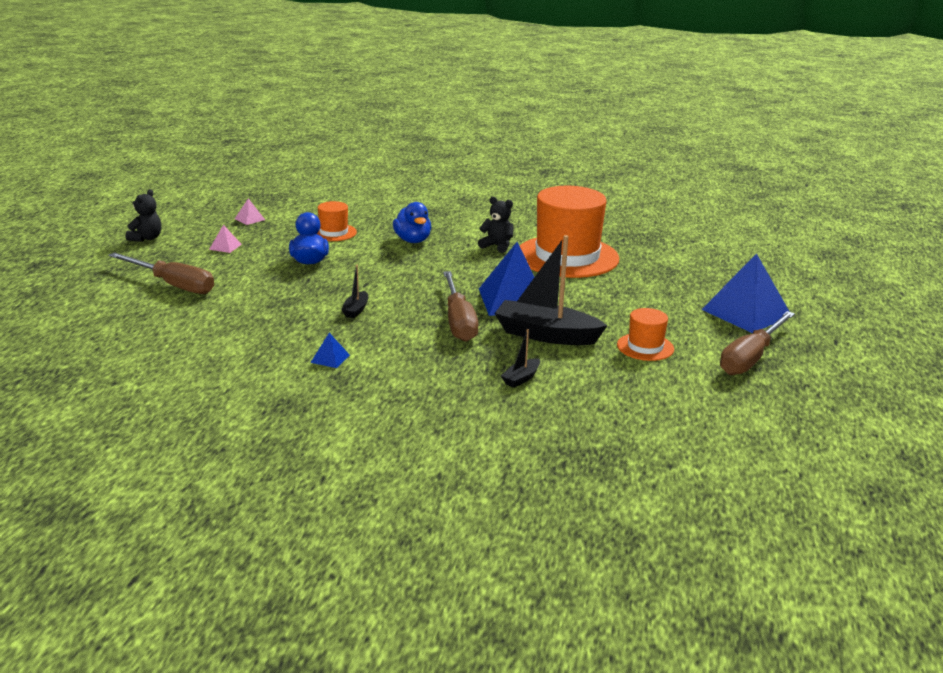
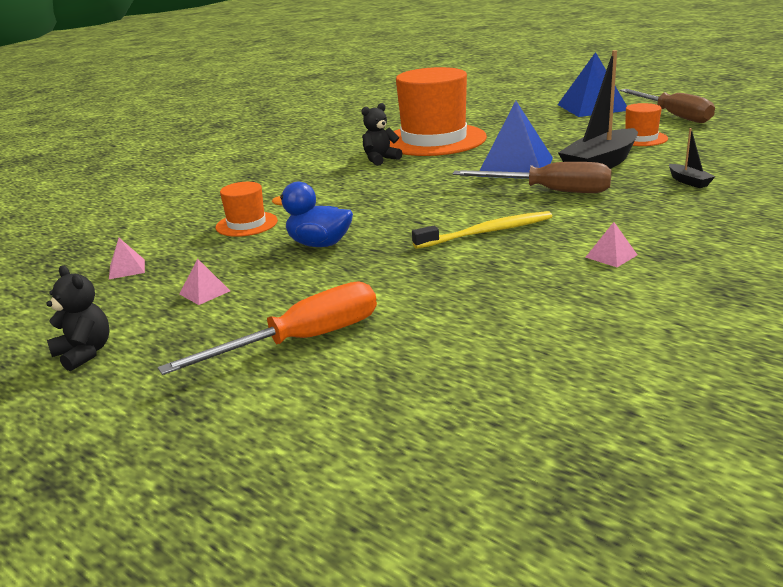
camera: 60 degrees left, 0 degrees up
(173, 285) = (302, 341): brown screwdriver -> orange screwdriver
(330, 358) = (611, 256): blue pyramid -> pink pyramid
(356, 310) = (487, 232): black boat -> yellow toothbrush
(413, 240) = (322, 190): blue duck -> none

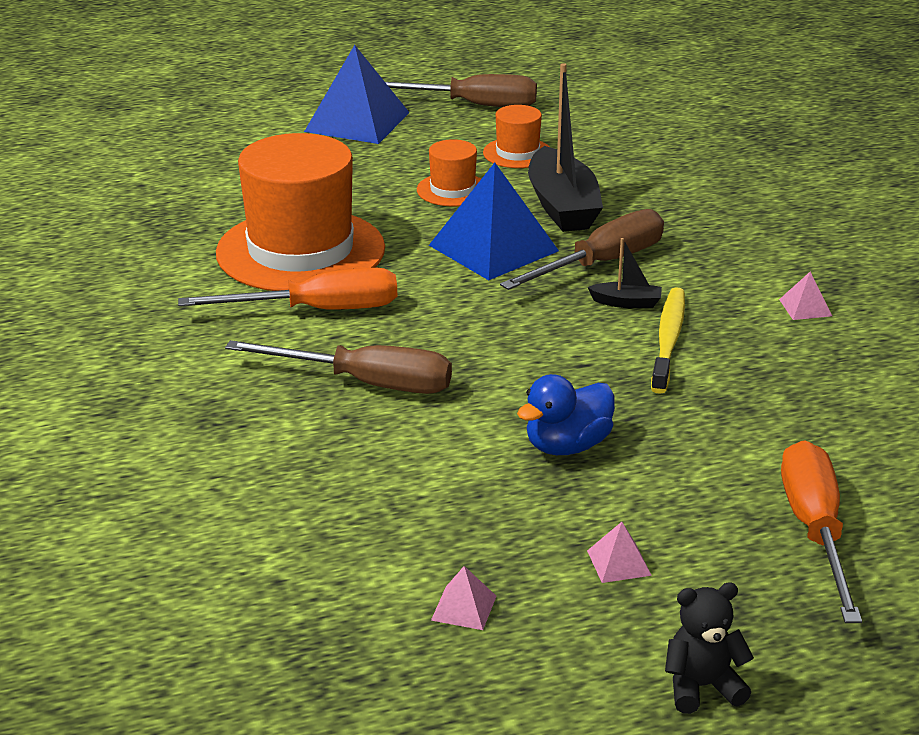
camera: 60 degrees left, 5 degrees up
(246, 224) = (423, 476): orange hat -> orange hat (452, 190)
(323, 188) = (366, 383): none -> brown screwdriver
(380, 159) = (317, 310): black teddy bear -> orange screwdriver
(689, 182) = (679, 194): black boat -> black boat (626, 303)

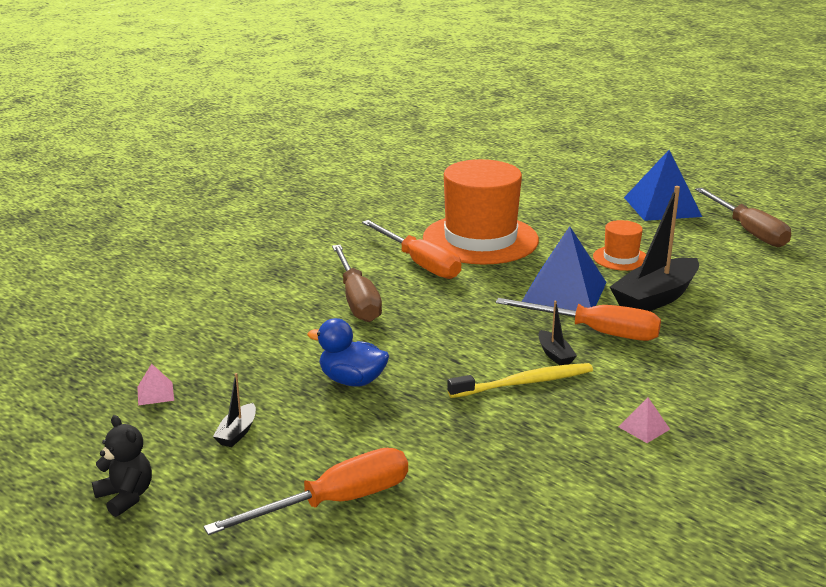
camera: 60 degrees right, 5 degrees down
(517, 153) = (706, 263): orange hat -> none
(601, 263) = (596, 332): brown screwdriver -> orange screwdriver
(619, 563) = (237, 433): pink pyramid -> black boat

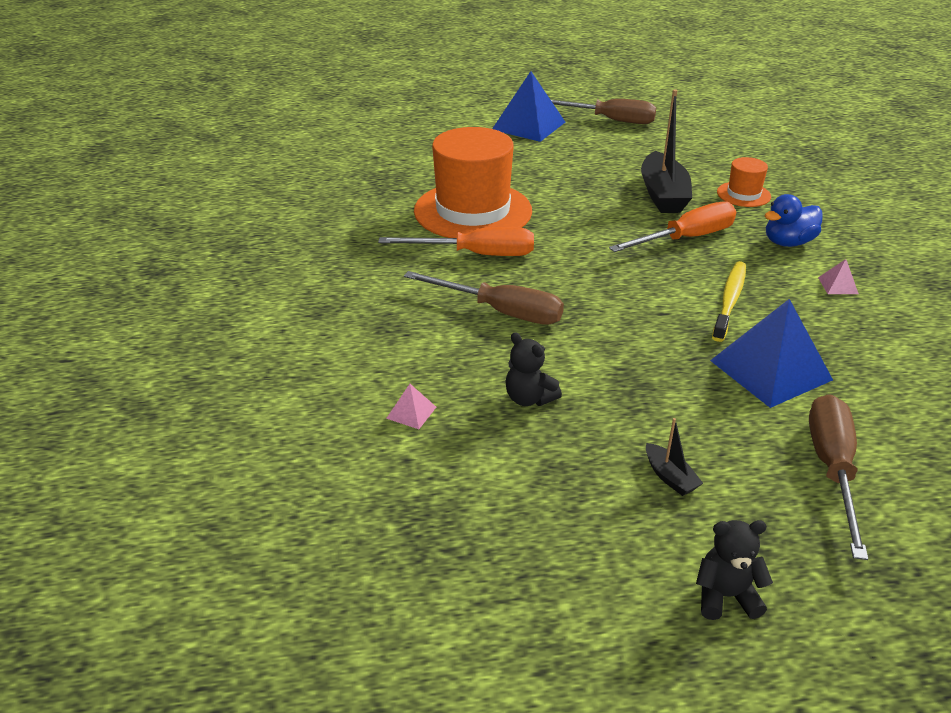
camera: 50 degrees left, 10 degrees up
(155, 393) = (542, 500): pink pyramid -> pink pyramid (411, 412)
(263, 348) = (529, 398): none -> black teddy bear
(335, 502) = (832, 469): orange screwdriver -> brown screwdriver
(352, 381) = (642, 376): blue duck -> blue duck (788, 242)
(555, 355) = (701, 269): black boat -> none
(564, 291) = (609, 220): blue pyramid -> blue pyramid (770, 370)
(620, 258) = (586, 177): orange hat -> orange hat (743, 194)

